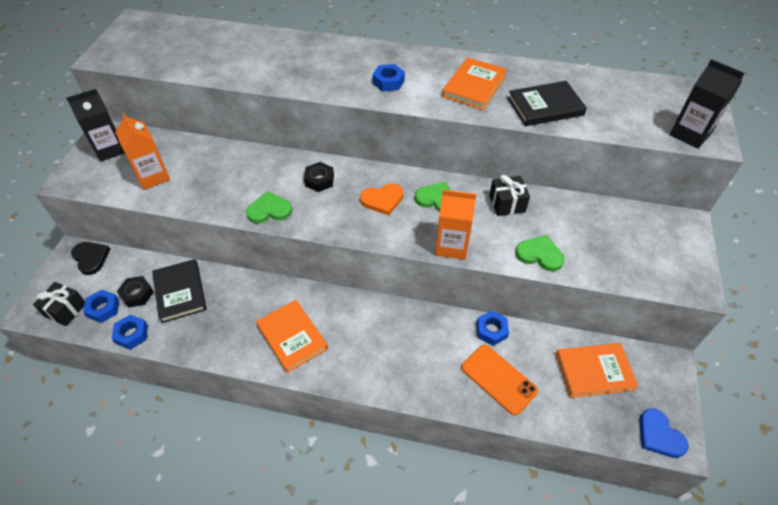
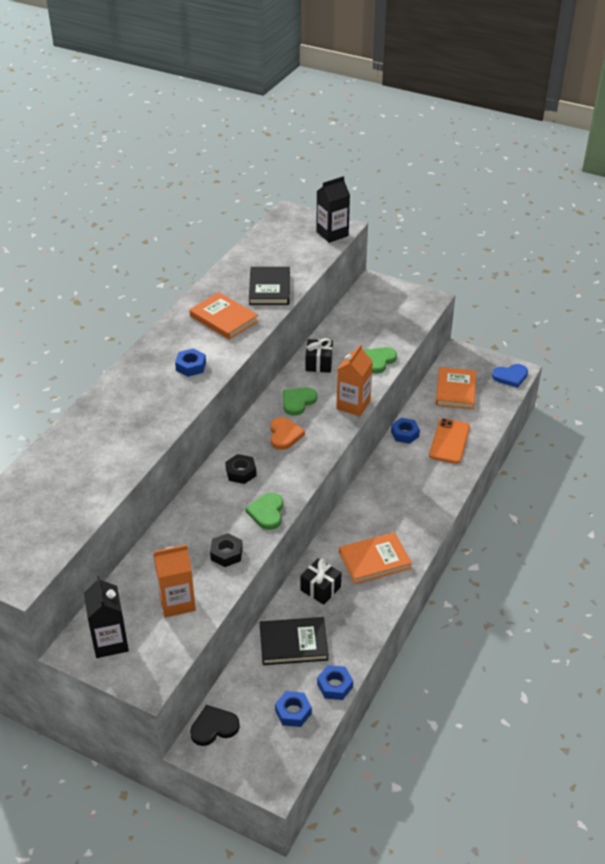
camera: 75 degrees left, 10 degrees down
(65, 310) = (283, 748): black gift -> black gift (320, 589)
(137, 294) = (283, 681): black nut -> black nut (226, 553)
(498, 379) = (449, 441): orange phone -> orange phone turned 45 degrees counterclockwise

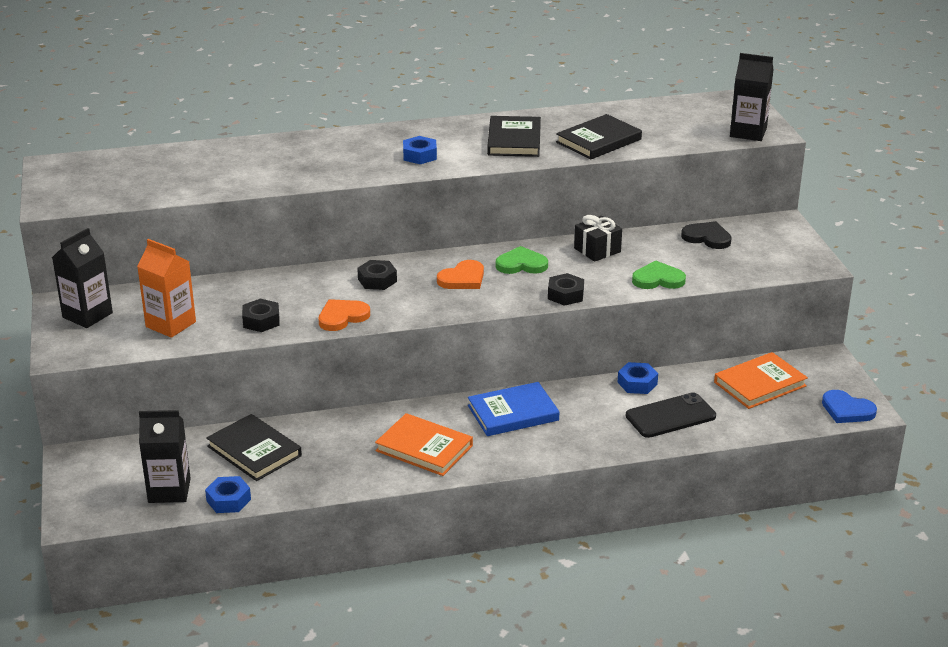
camera: 50 degrees right, 10 degrees down
(214, 727) = (105, 455): black heart -> black heart (707, 237)
(224, 318) = (514, 140): orange book -> black book
(267, 512) = (342, 317): green heart -> orange heart
(293, 712) = (169, 490): blue nut -> black carton
(320, 589) = (344, 434): black gift -> none
(353, 405) = (565, 295): orange carton -> black nut
(379, 501) = (513, 413): none -> blue book
(449, 441) = (670, 416): orange phone -> black phone

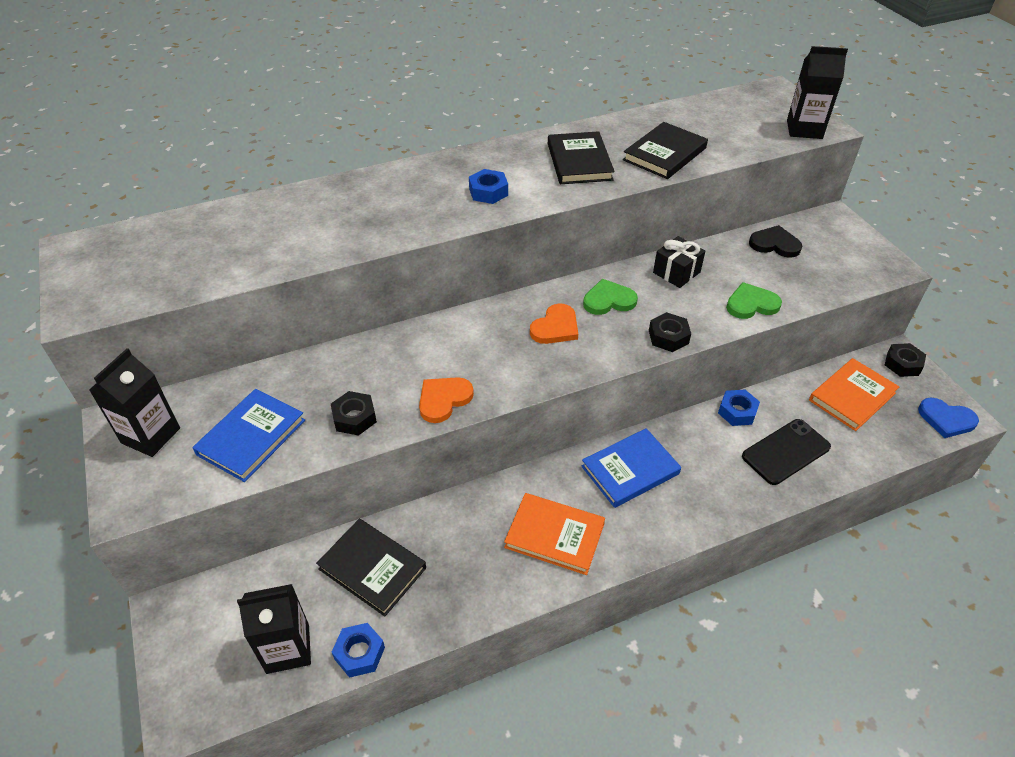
camera: 10 degrees left, 15 degrees up
(170, 324) = (251, 437): orange carton -> blue book
(377, 280) = (466, 341): black nut -> black nut (902, 364)

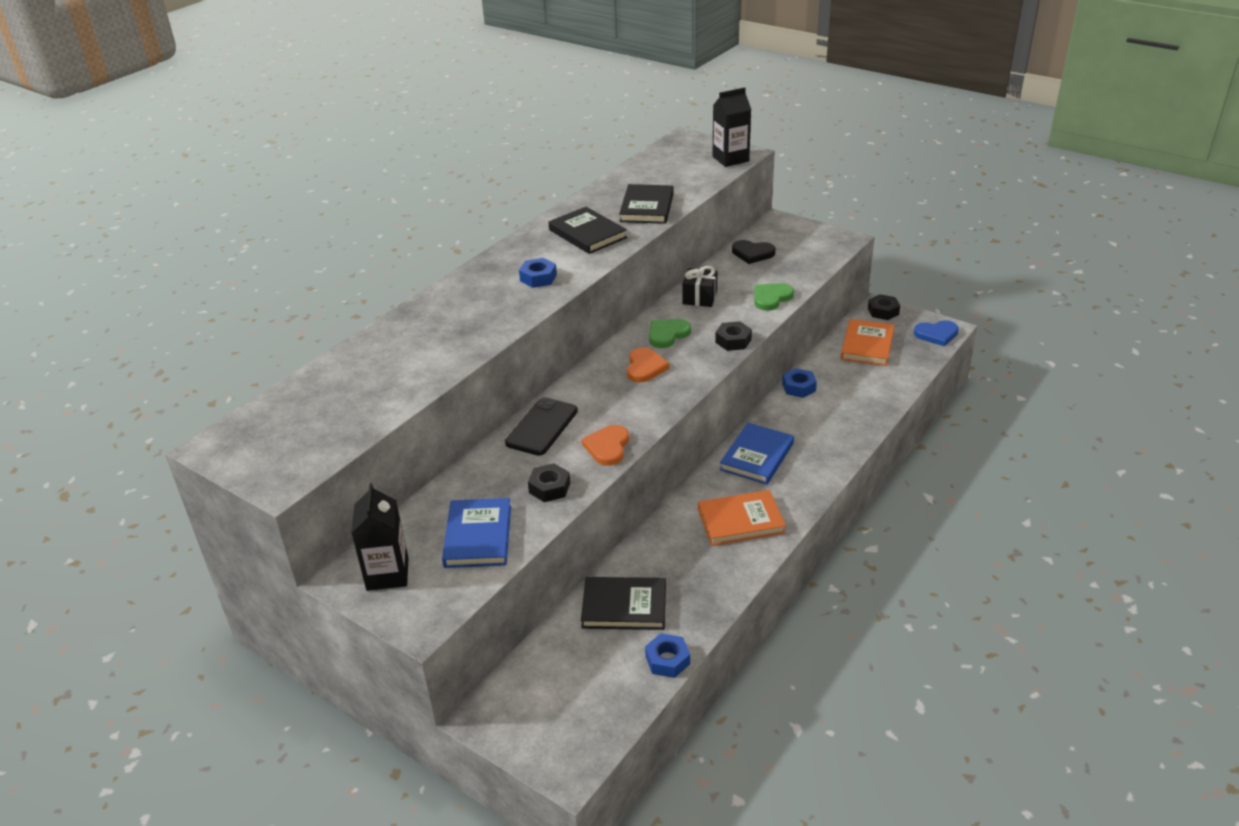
camera: 30 degrees left, 10 degrees down
(288, 648) = (609, 686): black carton -> none
(774, 244) = (752, 253): black heart -> black heart turned 150 degrees counterclockwise
(785, 452) = (852, 398): black phone -> black phone (542, 427)

